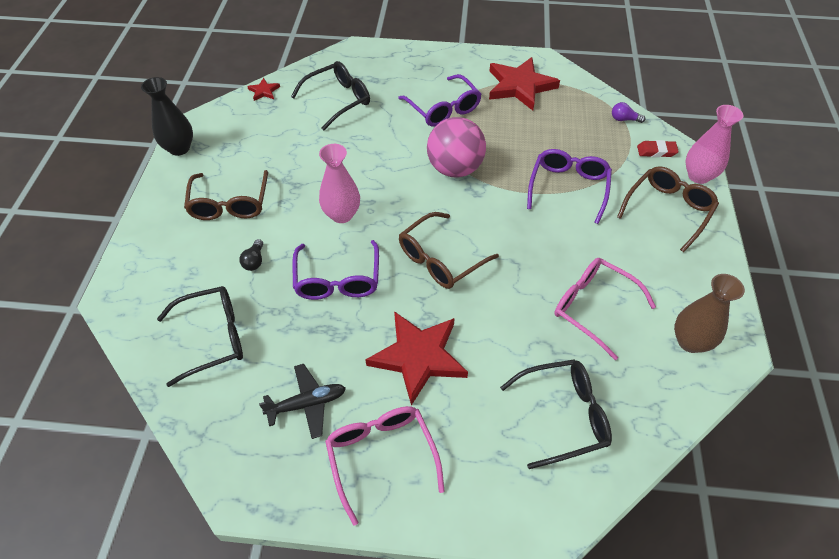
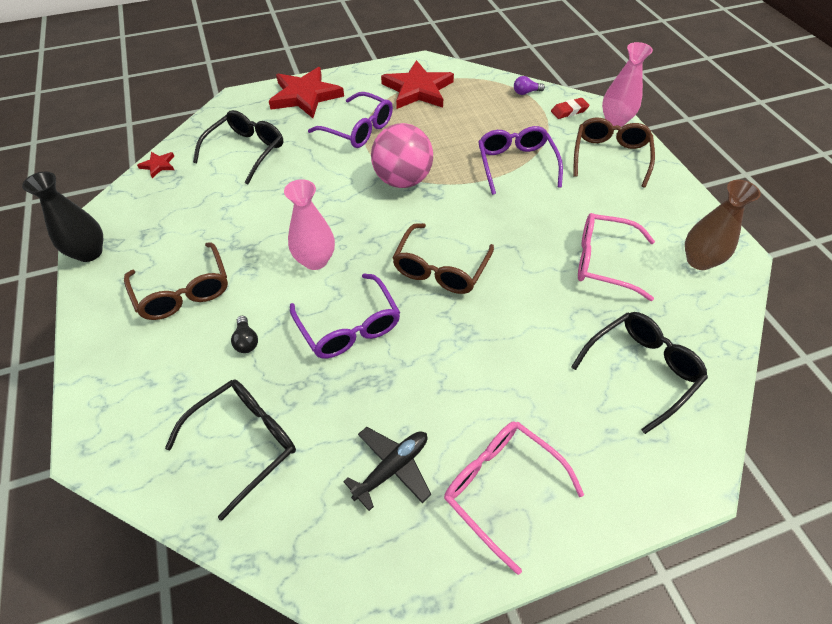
camera: 25 degrees left, 0 degrees up
(418, 357) = (476, 371): red star -> red star (305, 96)

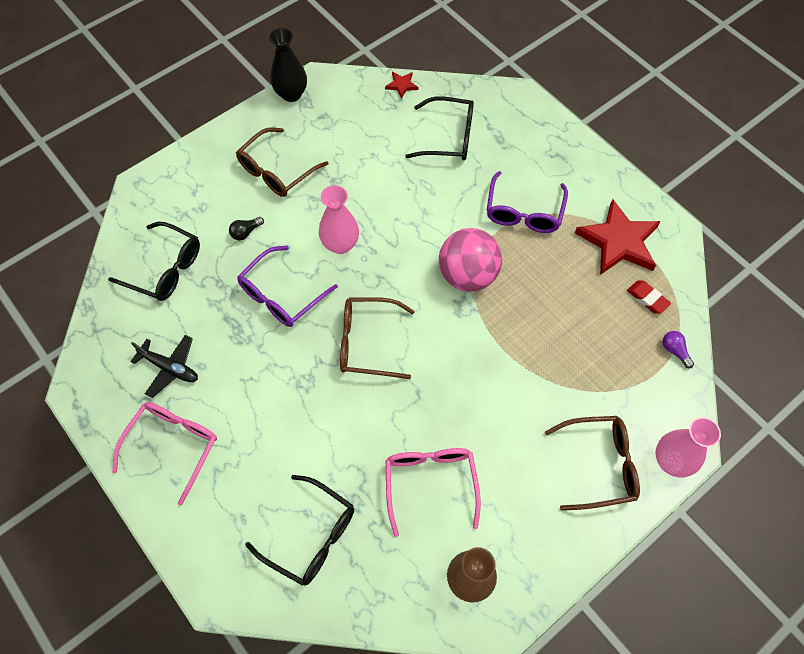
camera: 70 degrees right, 10 degrees up
(305, 96) = (552, 147): red star -> none
(516, 164) = (539, 370): purple glasses -> none
(569, 111) = (663, 405): red eraser -> red eraser (647, 298)

